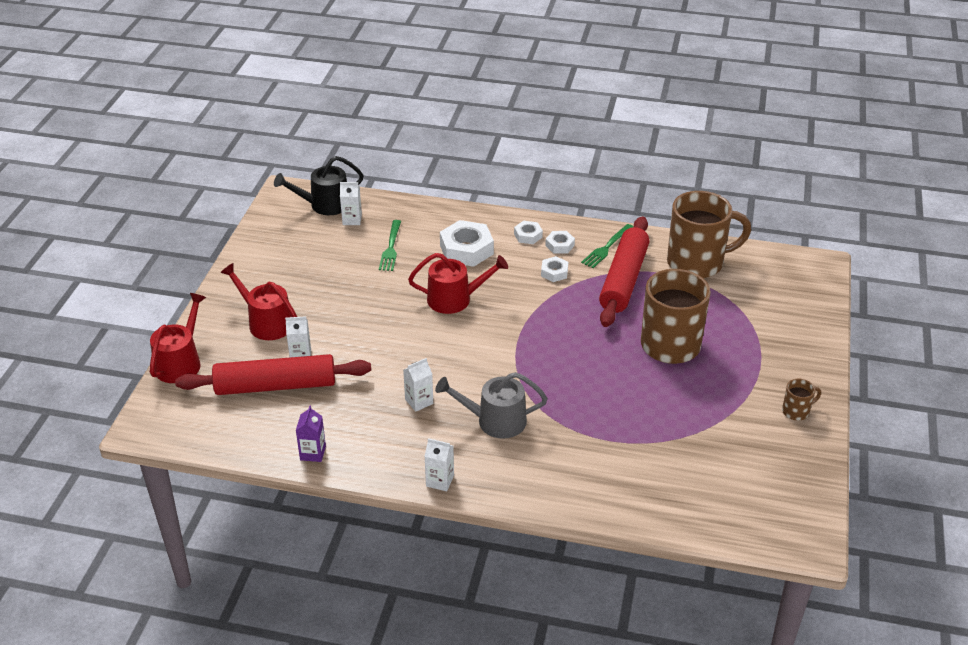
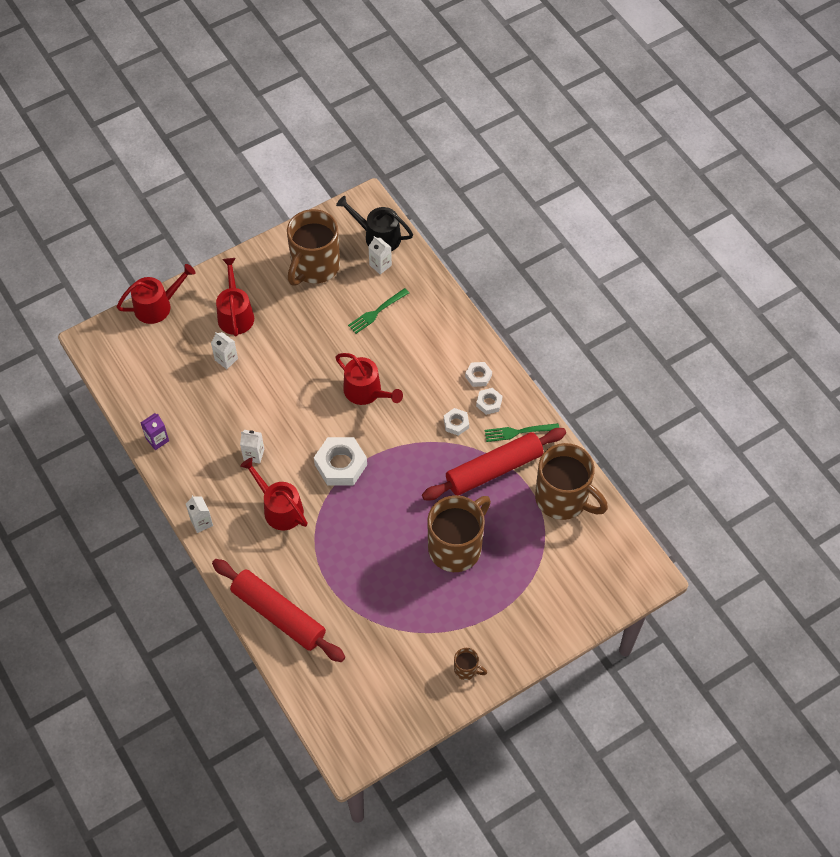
camera: 45 degrees right, 20 degrees up
(276, 386) = (189, 371): red rolling pin -> red rolling pin (278, 615)
(296, 252) = (314, 267): none -> brown mug
(466, 249) = (423, 354): white nut -> white nut (340, 465)
(495, 421) = (279, 508): grey watering can -> red watering can

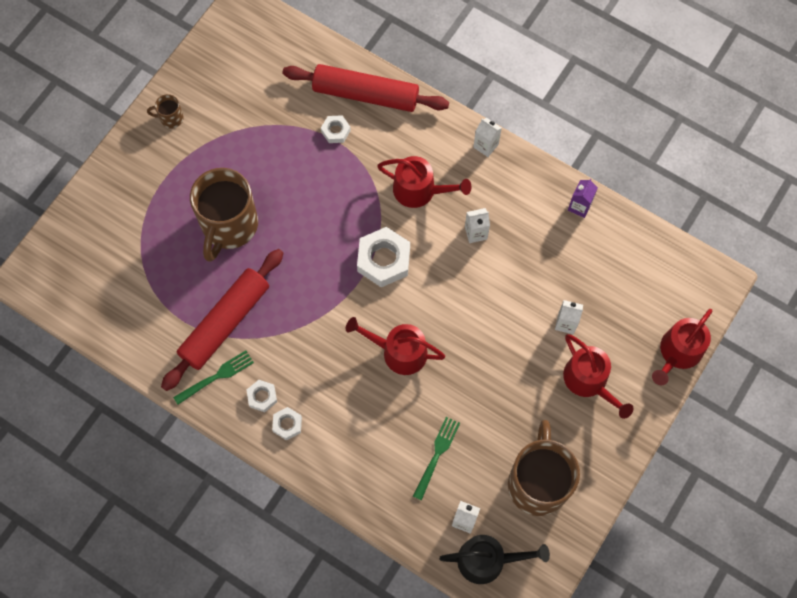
camera: 155 degrees right, 10 degrees up
(456, 423) = (287, 357): white nut -> white nut (335, 131)
(563, 498) = (141, 322): brown mug -> none

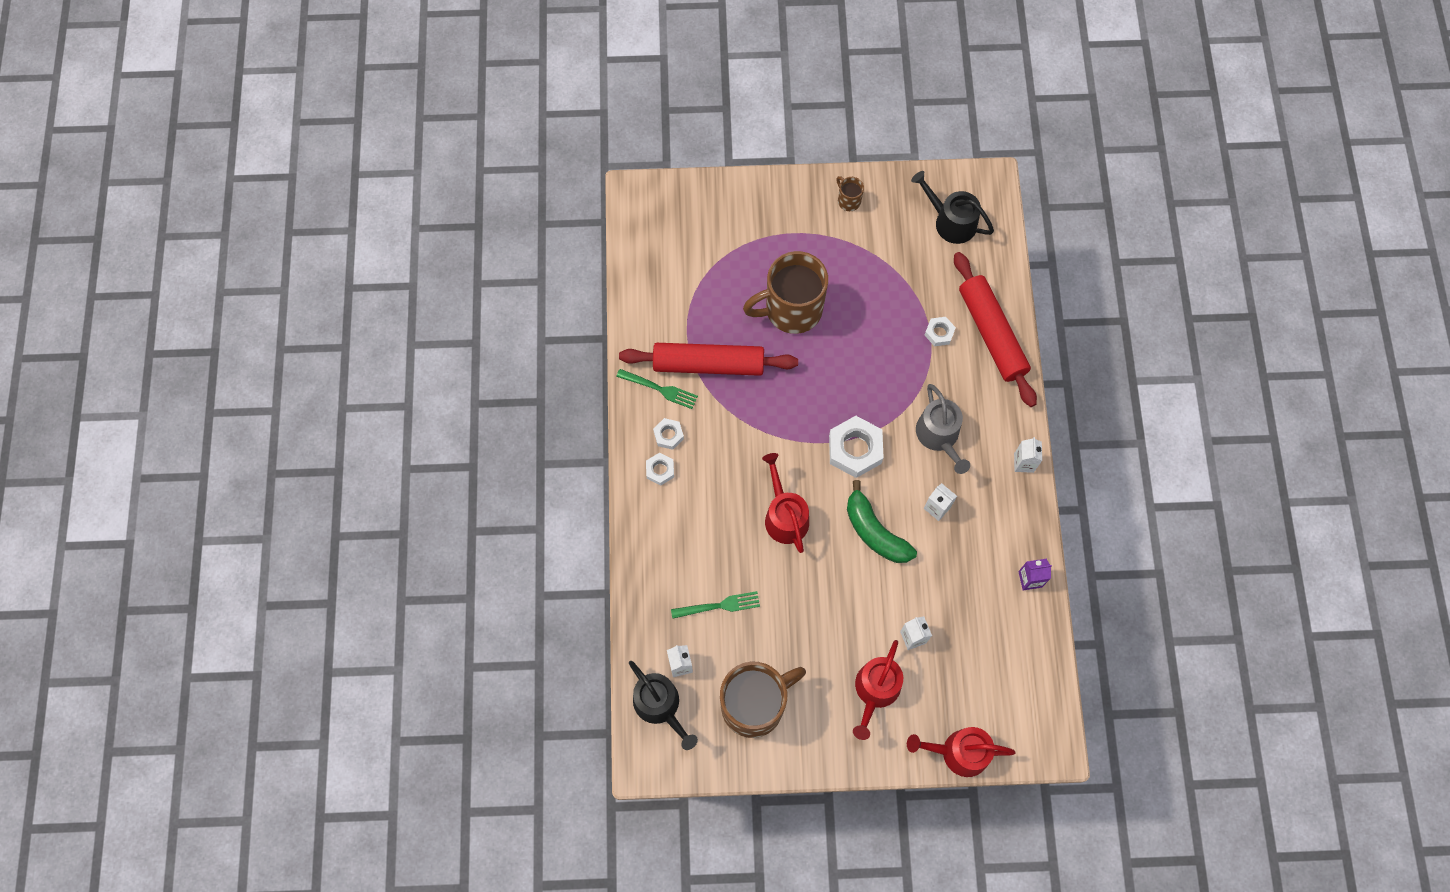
camera: 55 degrees right, 0 degrees up
(250, 57) = (950, 221): none -> black watering can
(419, 190) = (939, 436): red watering can -> grey watering can
(461, 292) = (875, 531): none -> green banana

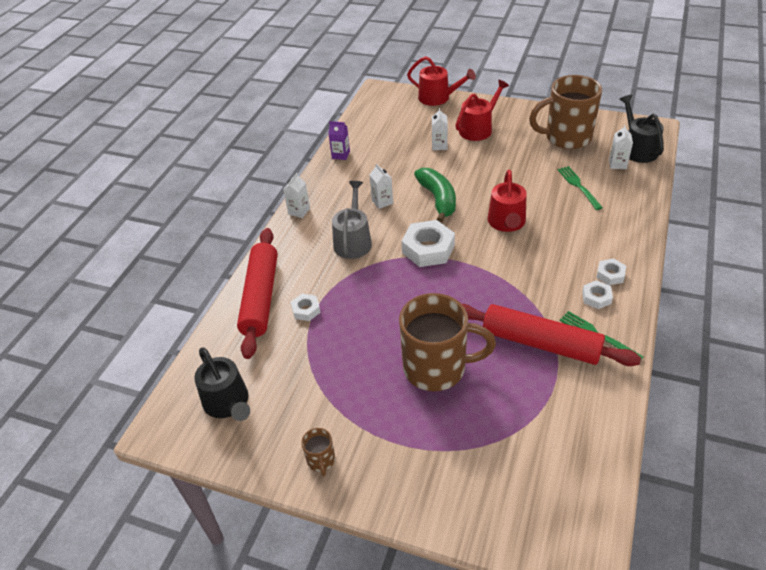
camera: 155 degrees left, 25 degrees down
(719, 606) = (578, 186): green fork -> green fork turned 60 degrees clockwise

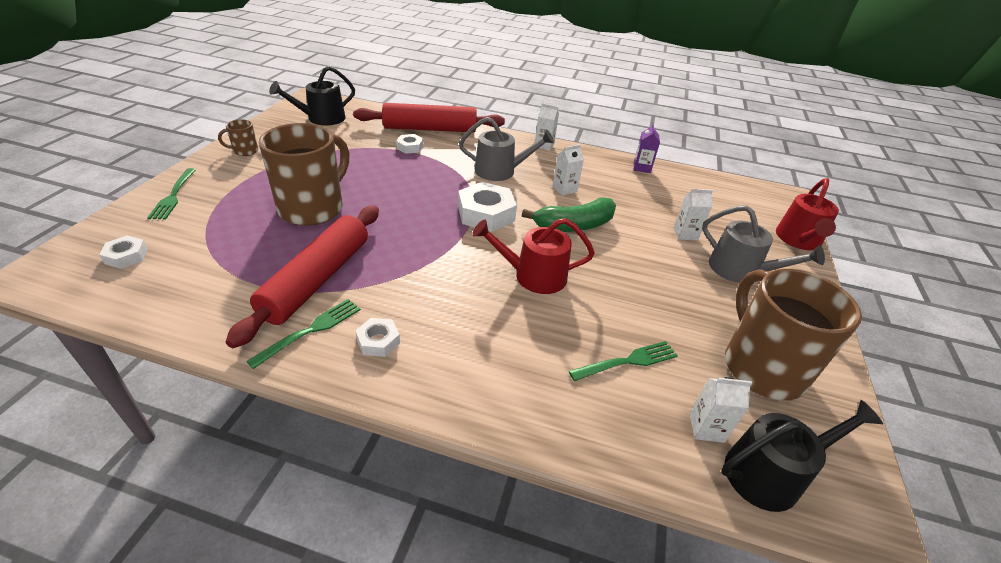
camera: 80 degrees right, 5 degrees down
(430, 497) = (173, 196): none -> green fork
(437, 368) = (313, 208): brown mug -> brown mug turned 150 degrees counterclockwise
(478, 129) = (740, 270): red watering can -> grey watering can
(610, 275) = (420, 364): white nut -> white nut (126, 256)

